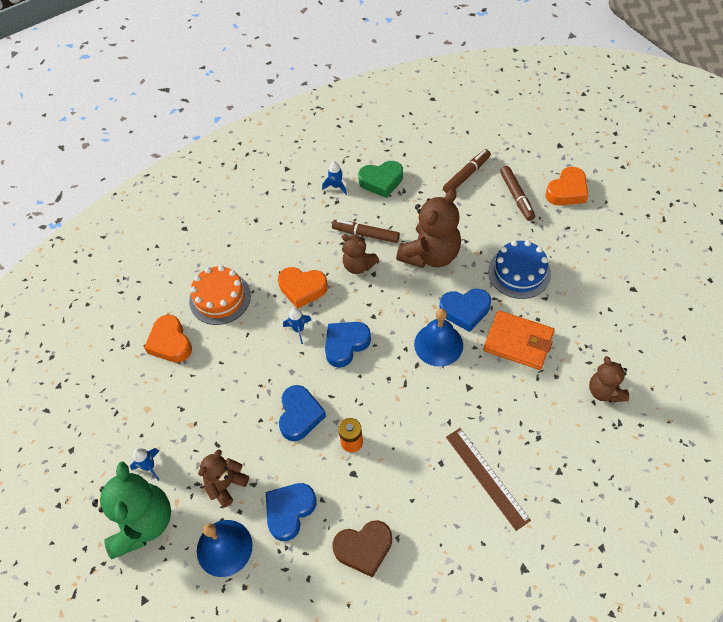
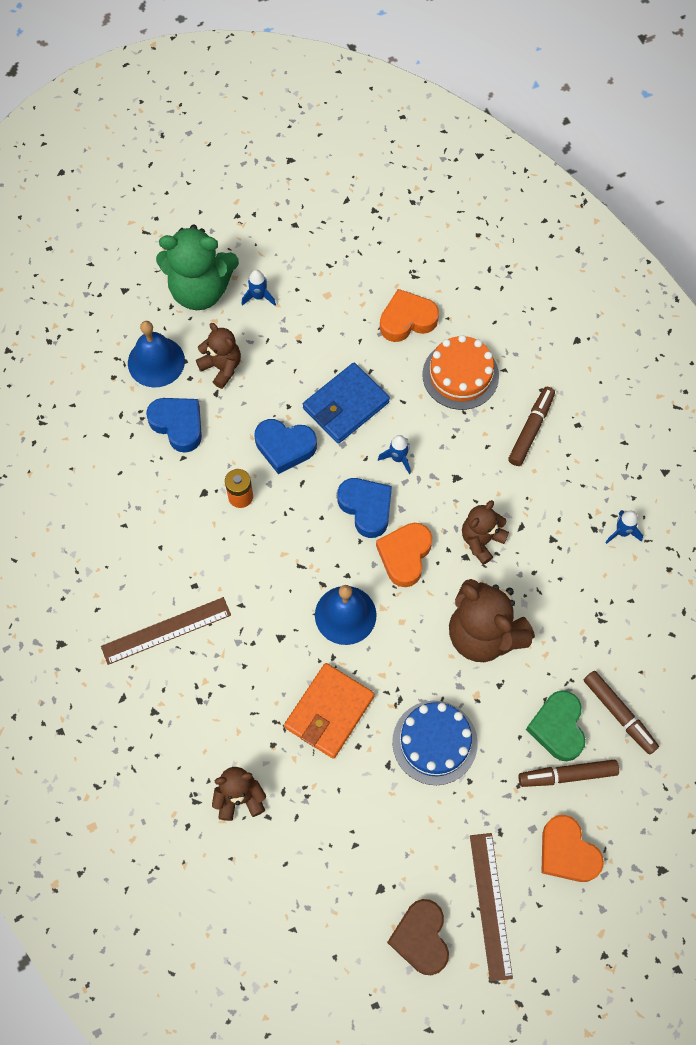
camera: 95 degrees right, 10 degrees up
(255, 375) = (346, 405): none -> blue wallet
(302, 289) = (457, 469): orange heart -> orange heart (405, 556)
(364, 548) = (121, 491): brown heart -> brown heart (421, 938)
(366, 234) = (531, 557): brown marker -> brown marker (531, 429)
(381, 181) = (623, 593): green heart -> green heart (558, 727)
(465, 311) = (388, 657): blue heart -> none
(617, 226) = (490, 905): none -> brown ruler

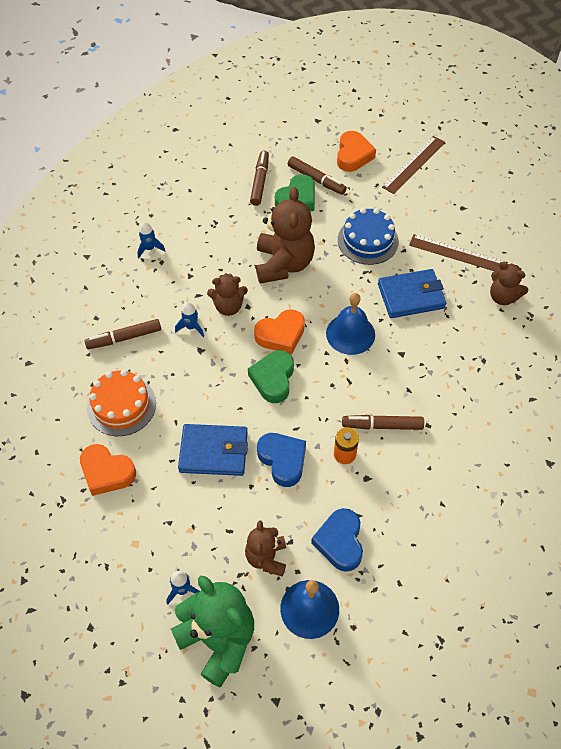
camera: 135 degrees left, 10 degrees down
(166, 630) = (470, 414): brown ruler -> brown ruler (458, 254)
(233, 550) = (382, 425): none -> brown marker
(329, 712) = (411, 296): orange wallet -> blue wallet
(366, 508) = (273, 379): blue heart -> green heart
(398, 458) = (220, 390): blue rocket -> blue rocket (191, 327)
(421, 938) = (462, 177): brown heart -> none

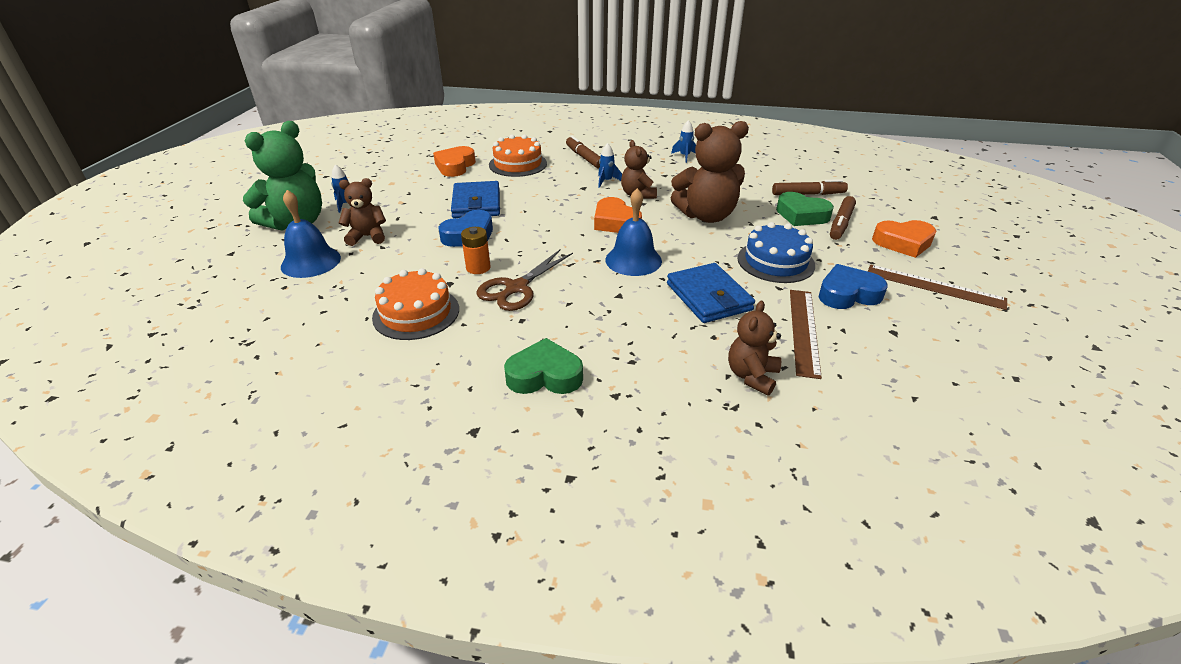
camera: 80 degrees right, 20 degrees down
(273, 379) = (561, 223): green heart -> green heart (544, 375)
(340, 542) = (377, 272): blue heart -> blue heart (848, 294)
(382, 425) = (516, 288): brown marker -> brown scissors
(410, 504) = (416, 313): none -> orange cake

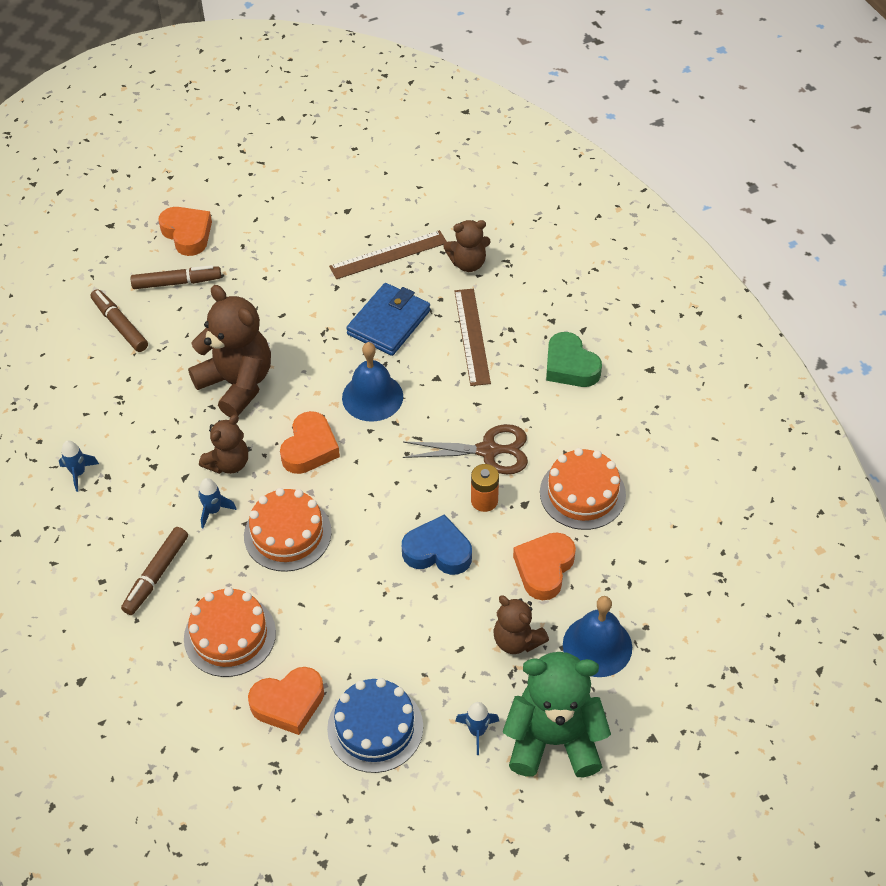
camera: 125 degrees left, 15 degrees up
(391, 267) = (544, 568): none -> orange heart
(476, 203) = (368, 598): blue wallet -> none
(558, 196) = (287, 534): none -> orange cake
(775, 261) = (293, 303): blue cake -> blue cake (375, 727)
(801, 215) = (179, 315): green heart -> none
(848, 294) = (312, 246): blue heart -> none
(934, 286) = (257, 202): brown ruler -> brown ruler (472, 336)

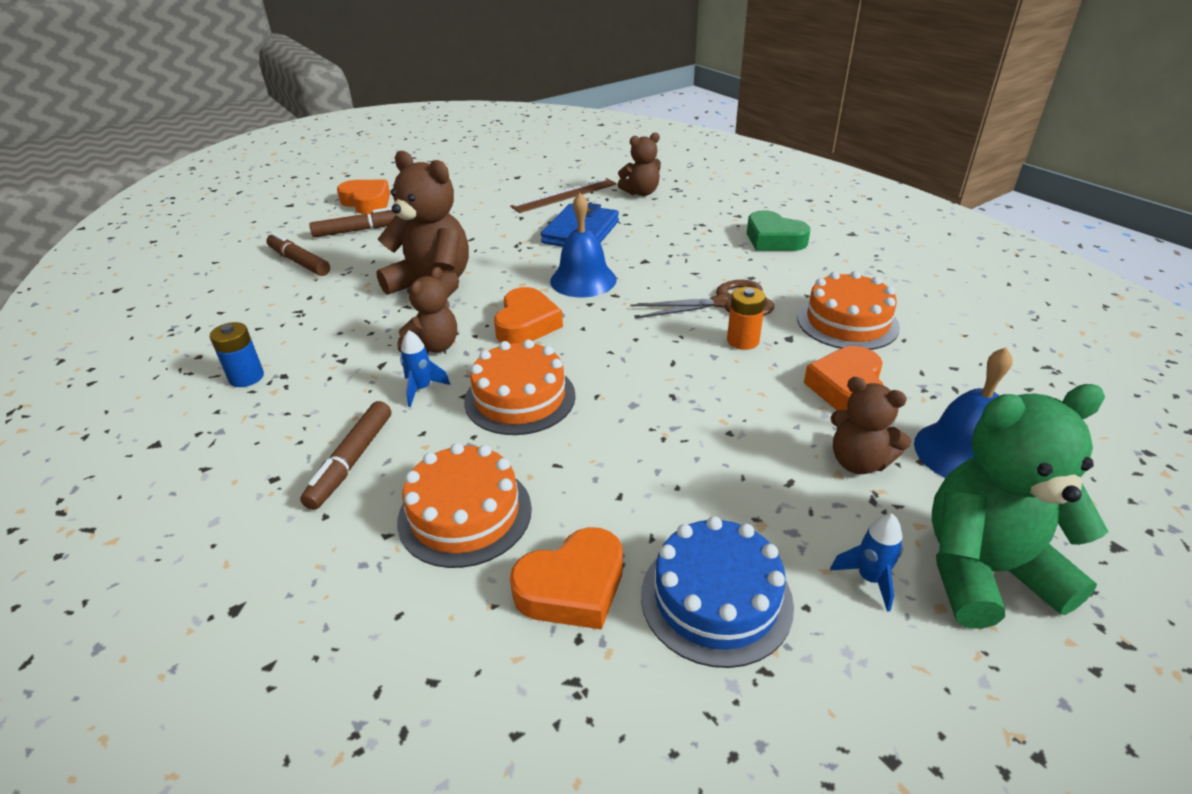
camera: 10 degrees left, 15 degrees down
(78, 473) = (246, 377): blue rocket -> blue battery
(438, 551) = (711, 390): blue heart -> none
(472, 336) = (667, 232): brown ruler -> none

